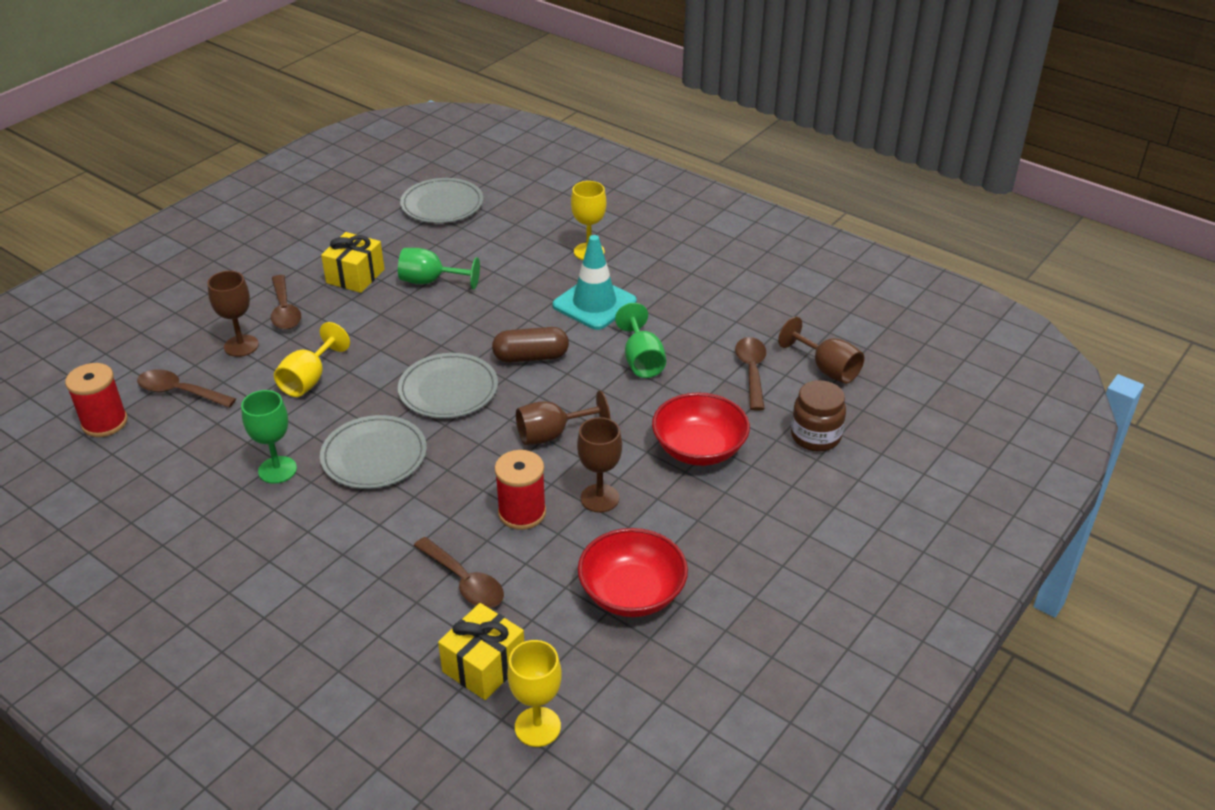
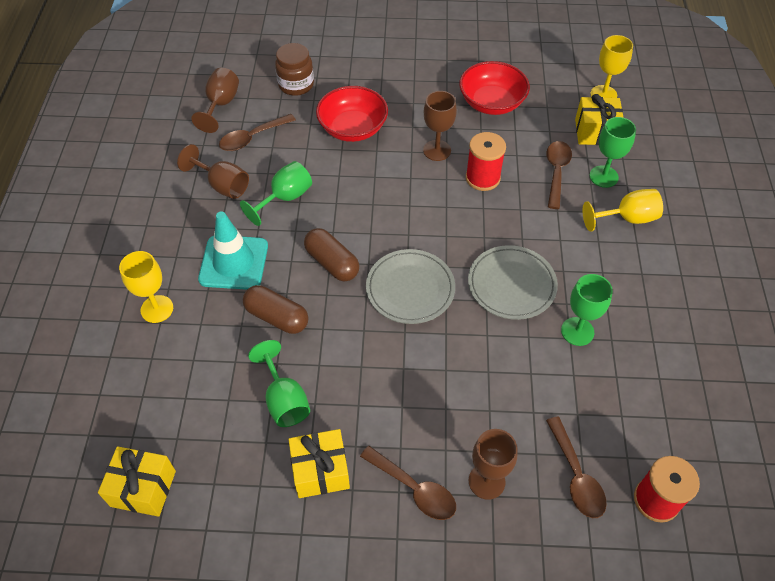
camera: 125 degrees left, 15 degrees up
(285, 310) = (414, 489): brown spoon -> brown spoon turned 90 degrees clockwise
(309, 379) = (479, 390): yellow goblet -> yellow goblet (627, 218)
(412, 621) = (603, 176): none -> green goblet
(442, 205) = (143, 488): grey plate -> yellow gift
(510, 305) = (277, 317): none -> brown capsule
(552, 434) = (403, 203): brown goblet -> brown goblet (222, 185)

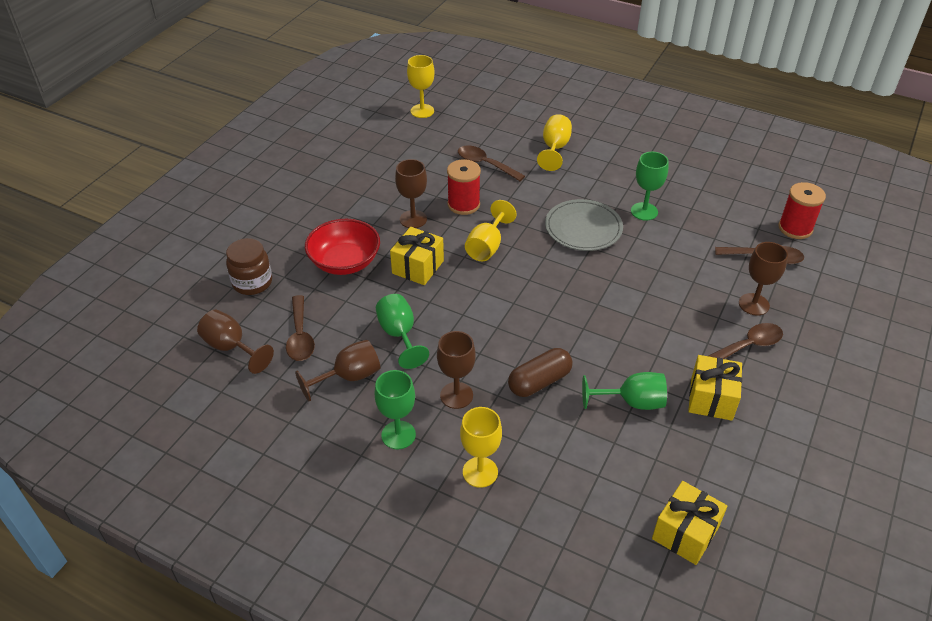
camera: 65 degrees left, 10 degrees down
(234, 262) = (456, 395): turquoise traffic cone -> brown goblet
(332, 263) = (498, 326): brown capsule -> none
(410, 289) = (555, 286): grey plate -> none
(433, 217) = (487, 246): none -> yellow goblet
(491, 102) = (382, 170): red bowl -> none
(595, 132) = (458, 130): yellow gift -> yellow gift (418, 267)
(603, 176) = (506, 143): green goblet -> green goblet (398, 435)

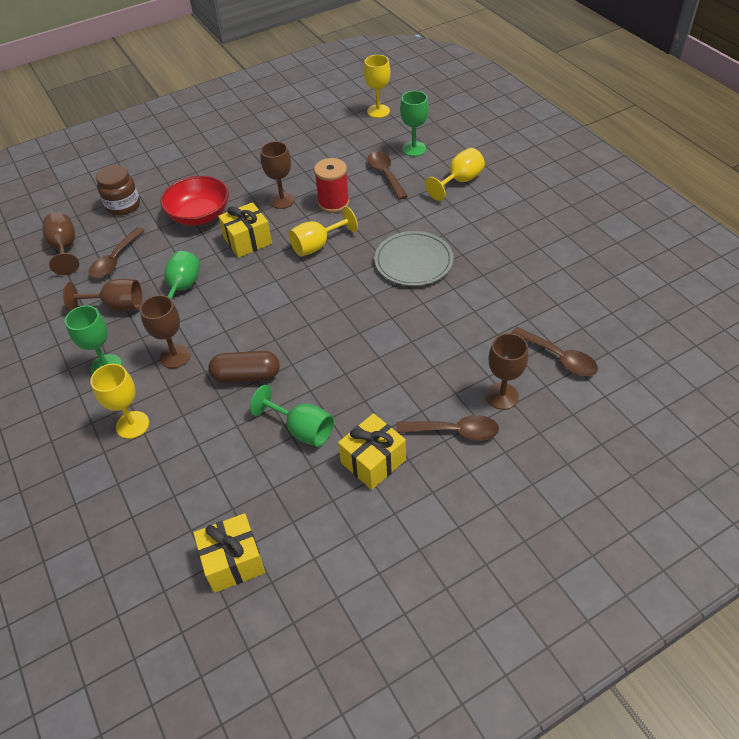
camera: 35 degrees right, 5 degrees up
(644, 211) = (484, 268): green goblet -> green goblet (414, 149)
(795, 228) = (622, 342): red spool -> none

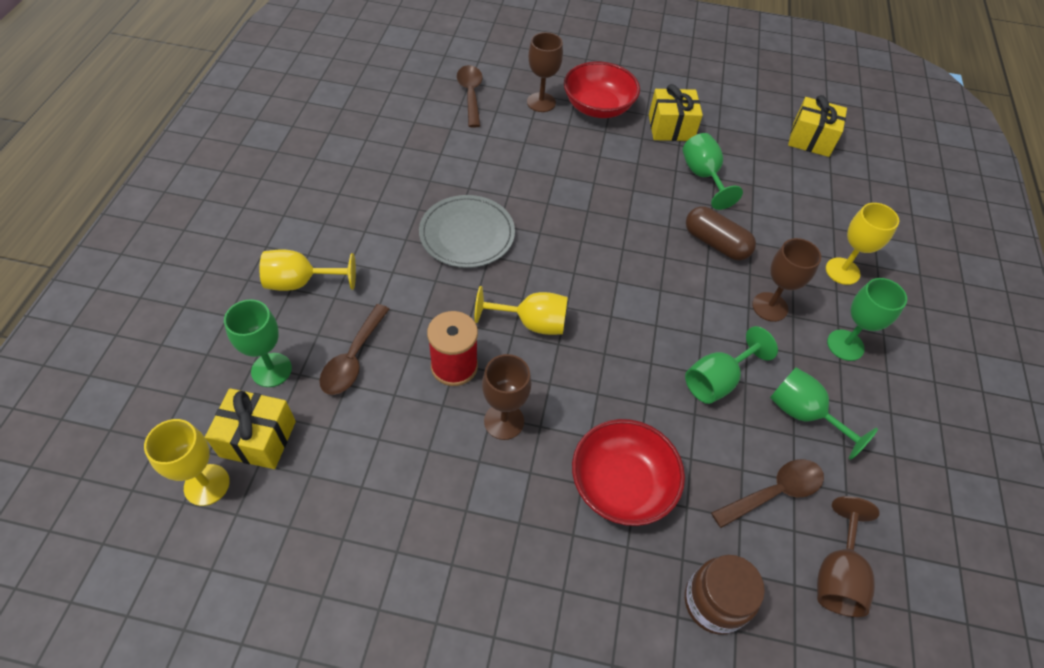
camera: 145 degrees left, 5 degrees up
(117, 306) = (803, 414): brown goblet -> green goblet
(247, 241) = (597, 390): yellow gift -> yellow gift (258, 439)
(454, 431) = (598, 107): brown spoon -> red bowl

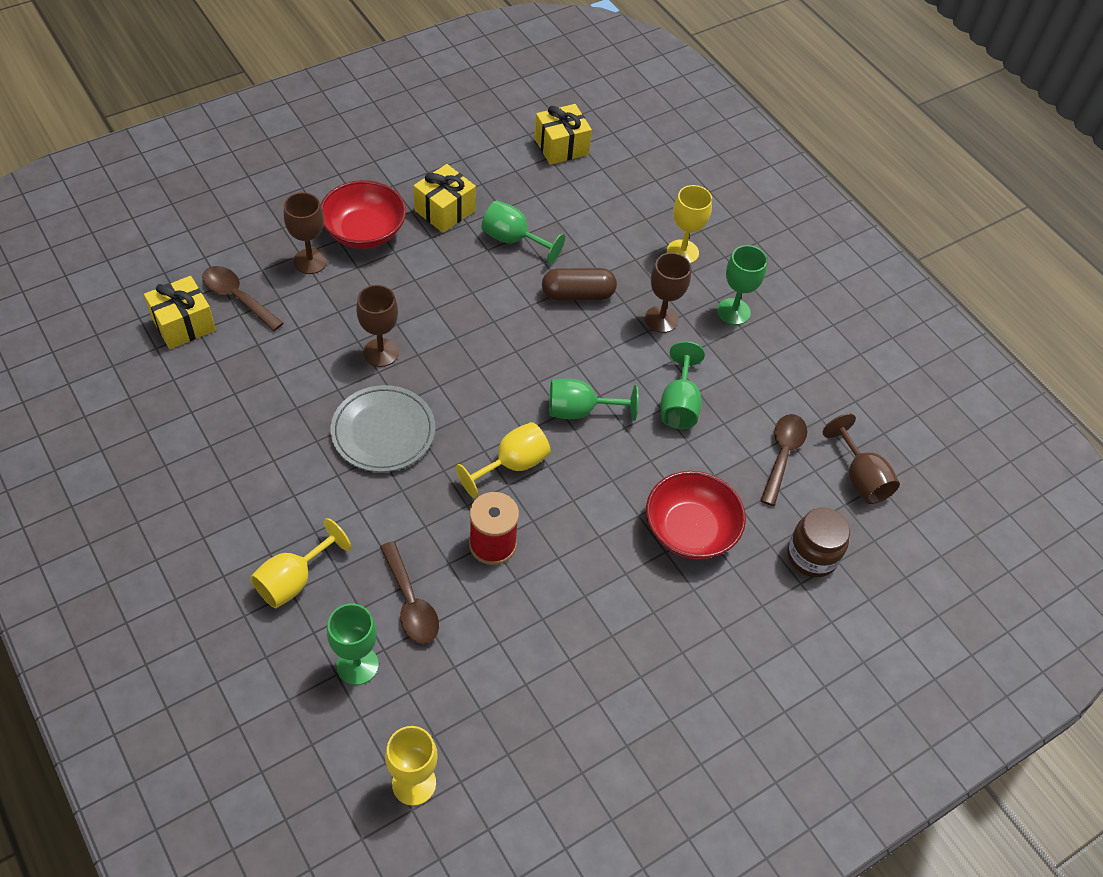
camera: 45 degrees left, 0 degrees up
(258, 439) = (411, 720): yellow gift -> yellow gift (183, 324)
(504, 421) = (571, 554): brown goblet -> brown goblet (381, 352)
(803, 414) = (752, 385): green goblet -> green goblet (580, 411)

